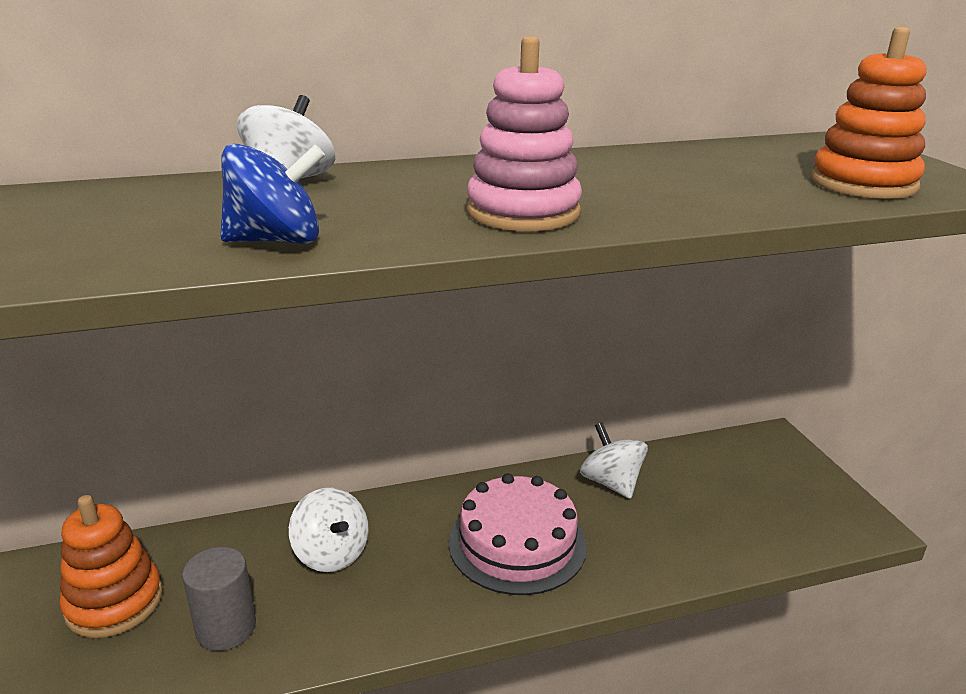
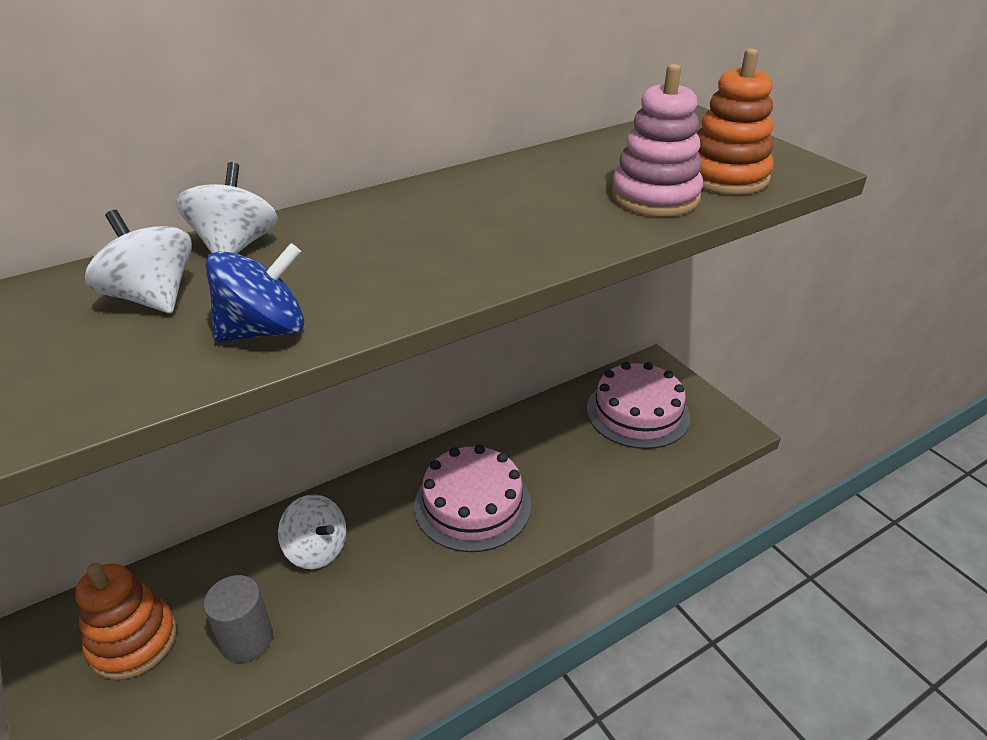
camera: 15 degrees left, 10 degrees up
(523, 212) = (467, 256): pink stacking toy -> pink stacking toy (655, 197)
(611, 483) = (534, 432): white spinning top -> white spinning top (152, 298)
(742, 484) = (637, 412): none -> pink cake

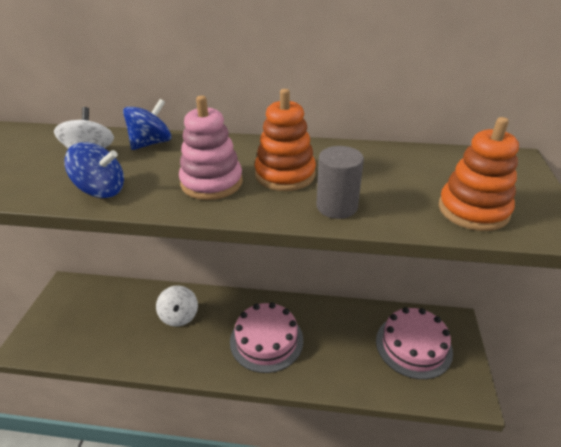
camera: 40 degrees right, 0 degrees up
(133, 641) = (83, 310): orange stacking toy -> orange stacking toy (285, 174)
(235, 246) = (151, 143): white spinning top -> blue spinning top
(247, 639) = (117, 339): grey cylinder -> grey cylinder (337, 206)
(655, 197) = (398, 203): pink stacking toy -> pink stacking toy (212, 182)

